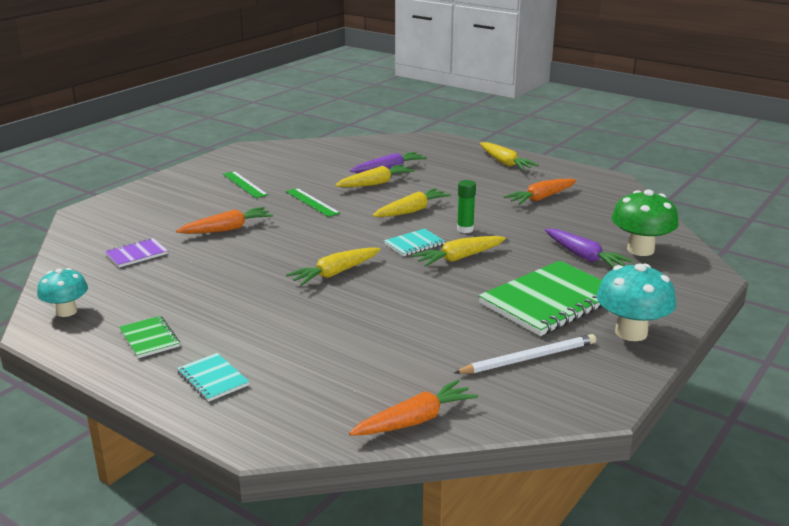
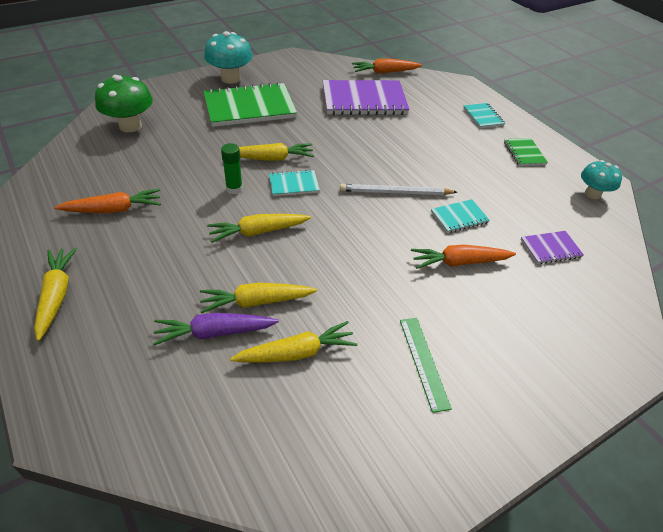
camera: 160 degrees left, 20 degrees up
(232, 257) = (459, 217): none -> turquoise notebook
(312, 202) = (353, 285): green ruler -> none
(335, 273) = (378, 172): yellow carrot -> yellow carrot (296, 353)
(411, 354) = (364, 100): none -> purple notebook
(529, 358) = (302, 81): white pencil -> white pencil (395, 192)
(584, 256) = (179, 132): purple carrot -> none

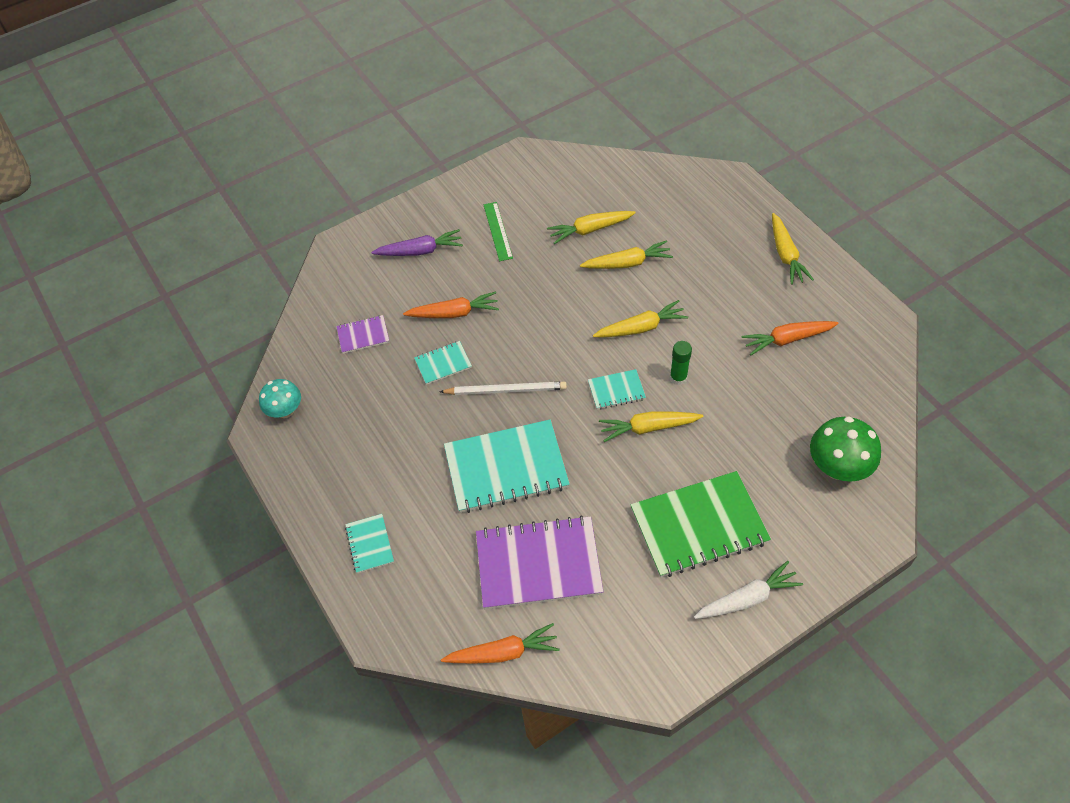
camera: 175 degrees left, 10 degrees up
(215, 332) = (653, 238): purple carrot -> purple carrot (420, 251)
(230, 78) = (747, 598): turquoise mushroom -> white carrot
(390, 145) = (506, 468): none -> turquoise notebook
(524, 153) = (338, 471): green notebook -> none

